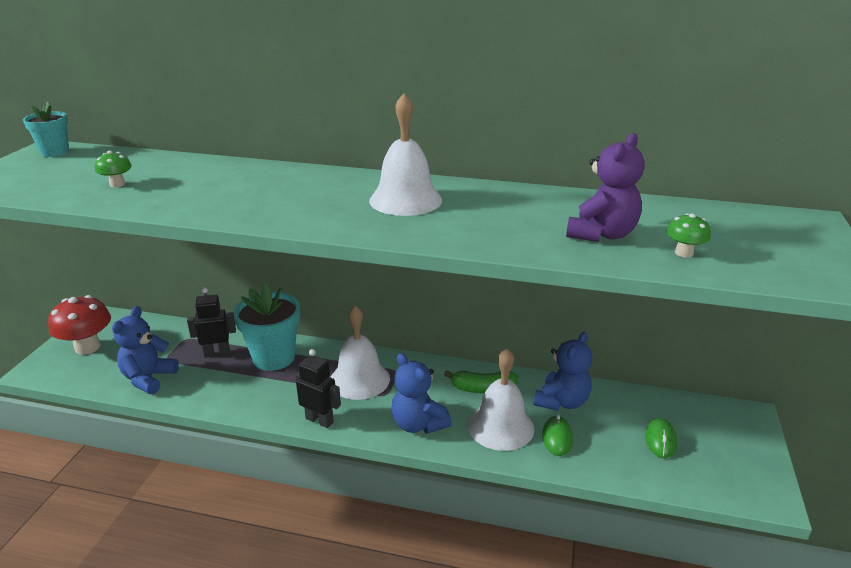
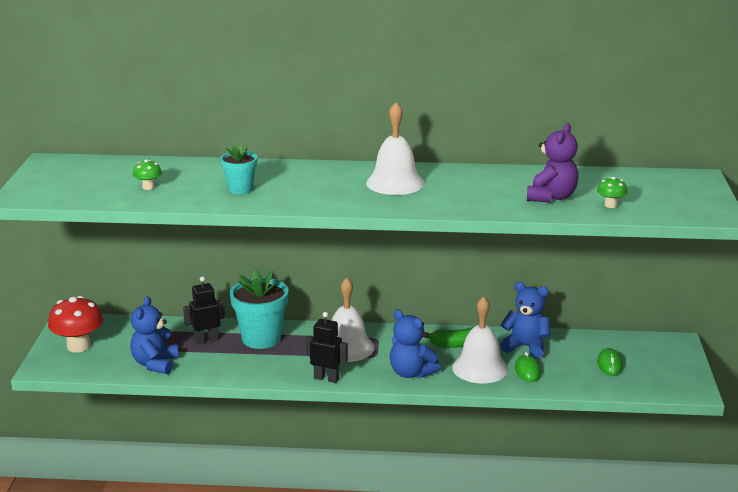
camera: 10 degrees left, 5 degrees down
(55, 152) = (61, 164): turquoise flower pot -> turquoise flower pot (240, 189)
(562, 401) = (525, 347): blue teddy bear -> blue teddy bear turned 90 degrees counterclockwise

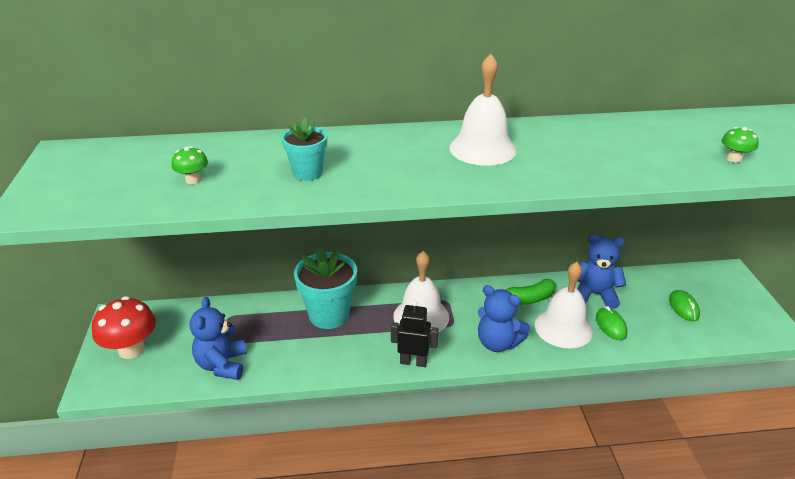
camera: 10 degrees left, 10 degrees up
(206, 340) = (271, 324): black robot -> none
(551, 197) = (664, 153): purple teddy bear -> none

